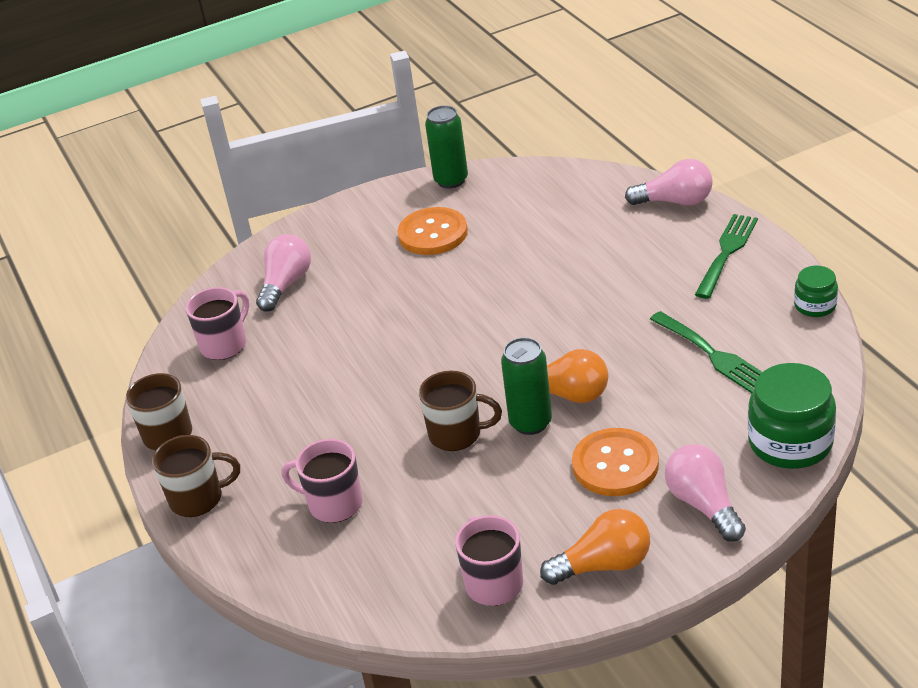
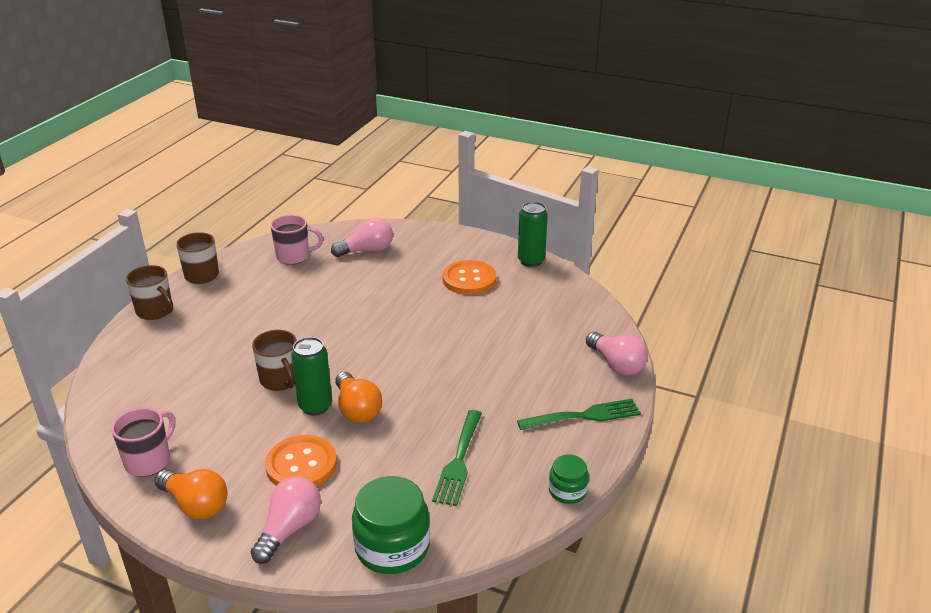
camera: 45 degrees right, 5 degrees down
(333, 504) = (182, 361): pink mug -> none

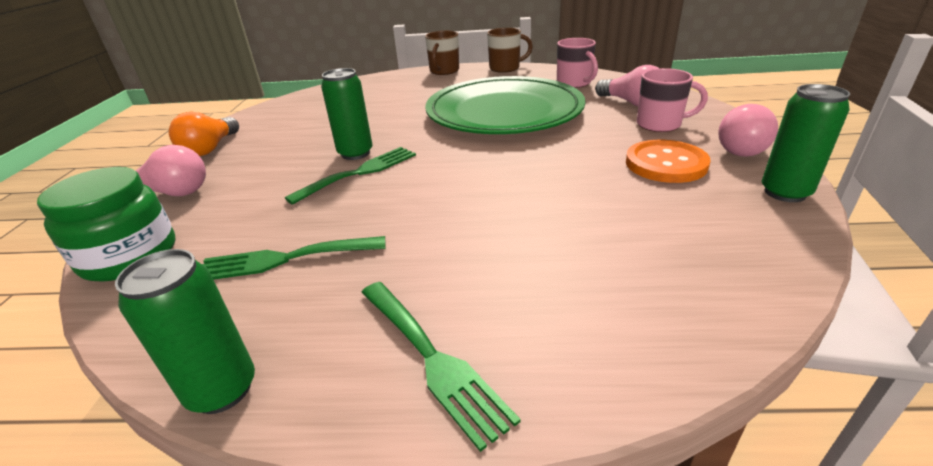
camera: 70 degrees right, 0 degrees up
(149, 461) = (264, 120): pink mug -> pink mug (660, 124)
(280, 380) = (386, 130): brown mug -> none
(301, 465) = (266, 172): orange button -> none
(315, 309) = (504, 112): none -> green plate
(357, 409) = (360, 172): orange light bulb -> green fork
(567, 491) = (222, 390): green jar -> green can
(616, 364) = (617, 365): pink light bulb -> pink light bulb (742, 148)

